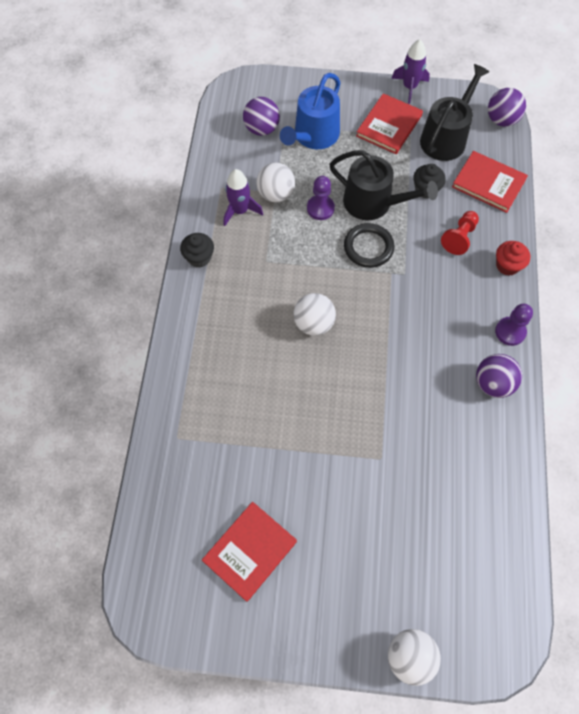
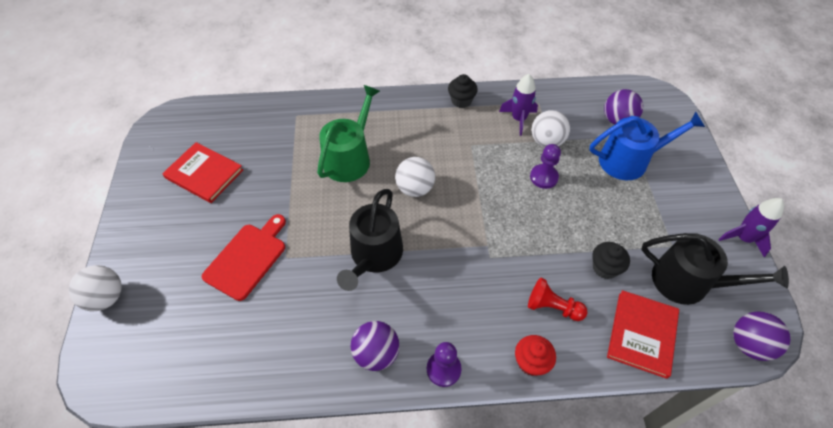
camera: 80 degrees right, 10 degrees down
(259, 383) = (350, 158): none -> green watering can
(313, 136) = (629, 160): blue watering can -> blue watering can turned 150 degrees clockwise
(368, 247) = (511, 222): black ring -> none
(373, 203) = (567, 220): black watering can -> black watering can (374, 256)
(377, 498) = (248, 258): none -> red cutting board
(389, 126) = (676, 224): red book -> none

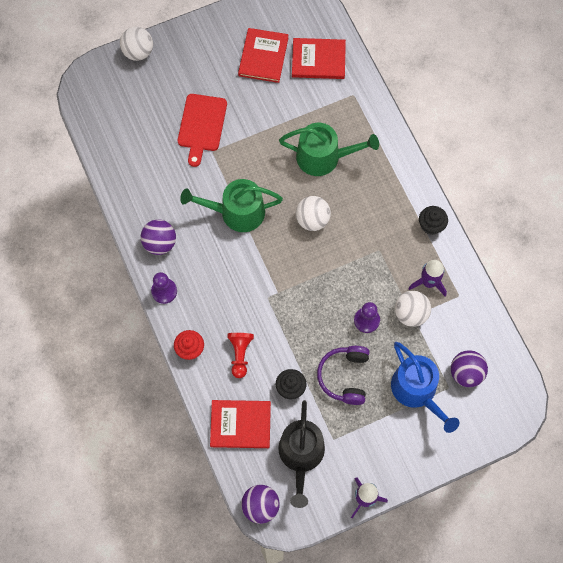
camera: 70 degrees right, 15 degrees up
(241, 130) = (318, 60): none -> red book
(248, 258) = (201, 126): red cutting board -> red cutting board turned 90 degrees clockwise
(374, 256) = (236, 212): black watering can -> green watering can
(602, 214) = (344, 376): none -> purple headphones

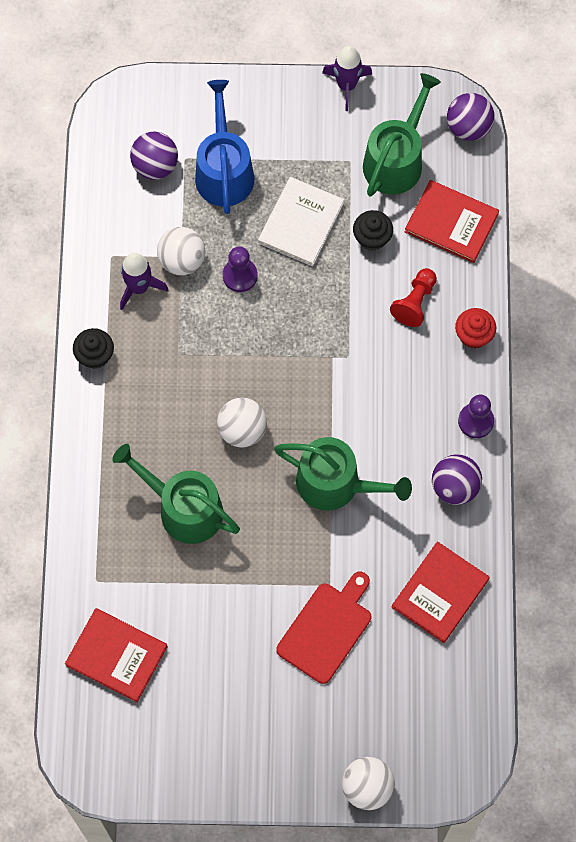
camera: 155 degrees left, 0 degrees up
(263, 56) = (191, 697): red book -> red book (440, 593)
(301, 455) = (396, 160): black watering can -> green watering can
(344, 376) = (301, 223): purple headphones -> white book

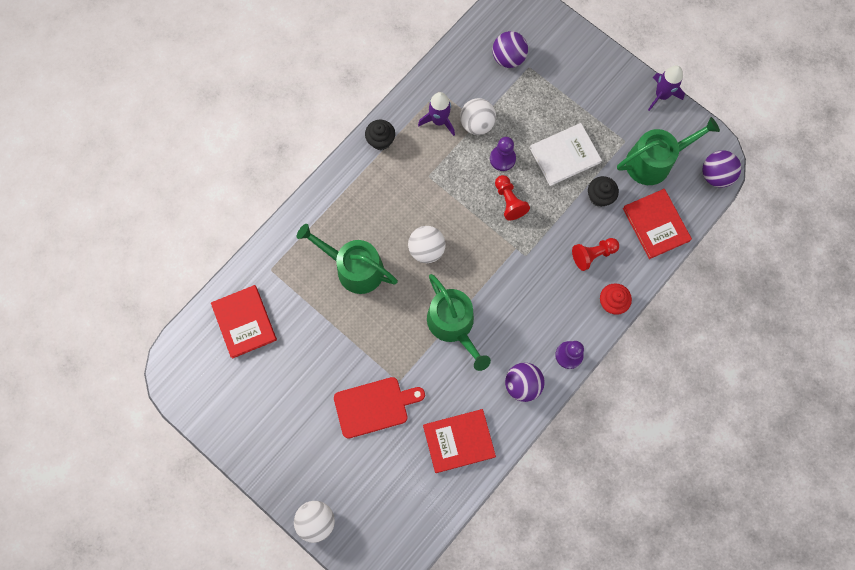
camera: 40 degrees right, 5 degrees up
(184, 508) = (354, 268): green watering can -> green watering can turned 45 degrees counterclockwise
(224, 171) = (545, 91): blue watering can -> none
(284, 314) = (509, 201): none -> red pawn

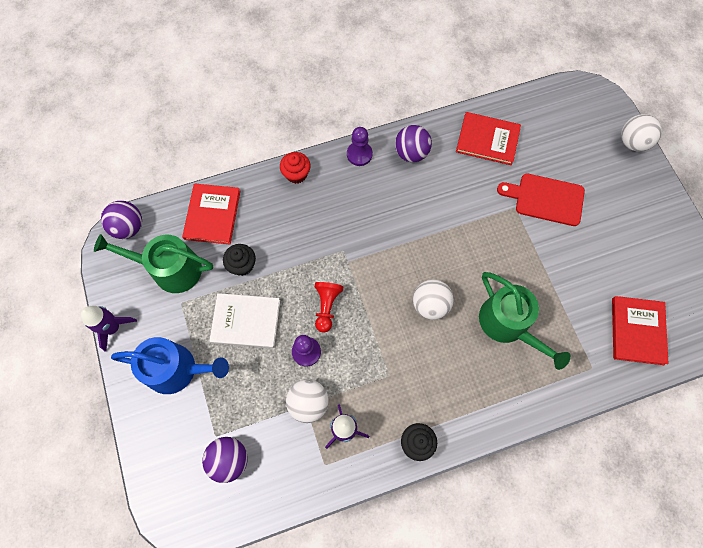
camera: 150 degrees left, 5 degrees down
(453, 325) = (442, 227): green watering can -> none
(590, 94) = (177, 369): none -> blue watering can
(593, 255) = (284, 219): red pawn -> none

